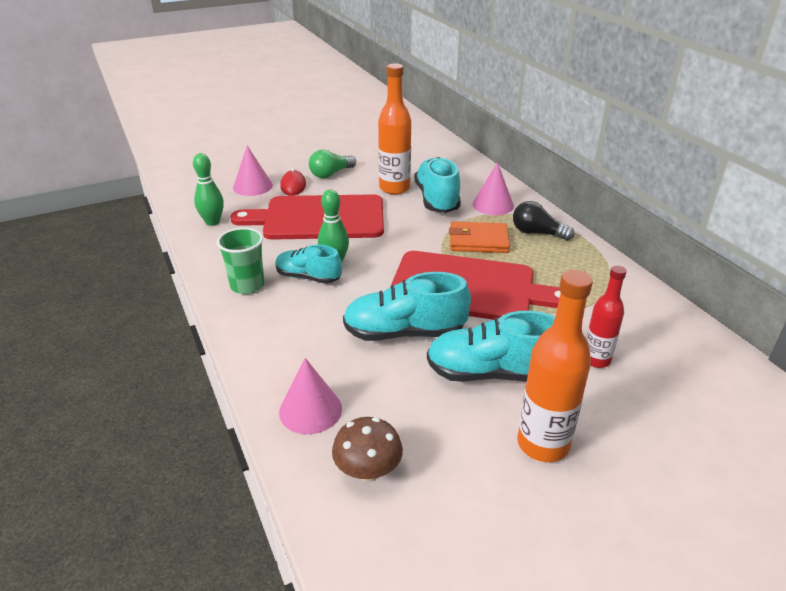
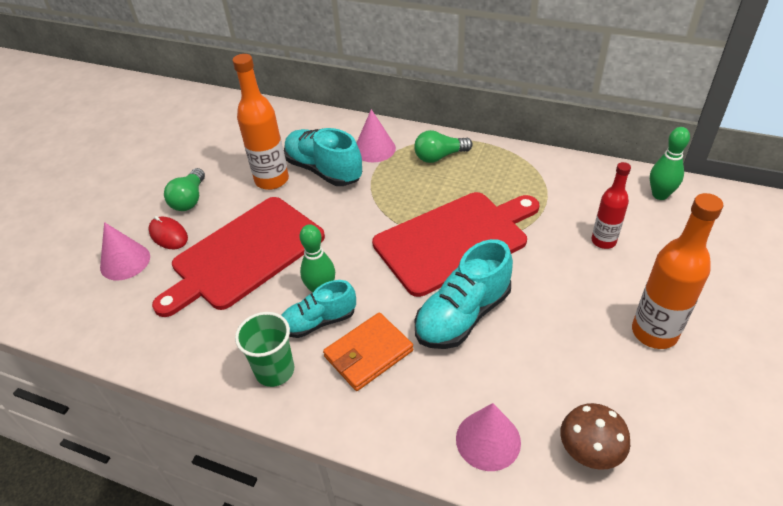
camera: 40 degrees left, 10 degrees up
(212, 222) = (139, 329): green bowling pin -> green bowling pin (660, 195)
(478, 241) = (407, 191): orange wallet -> orange wallet (368, 354)
(491, 373) = (560, 303): turquoise shoe -> none
(537, 233) = (439, 156): black light bulb -> green light bulb

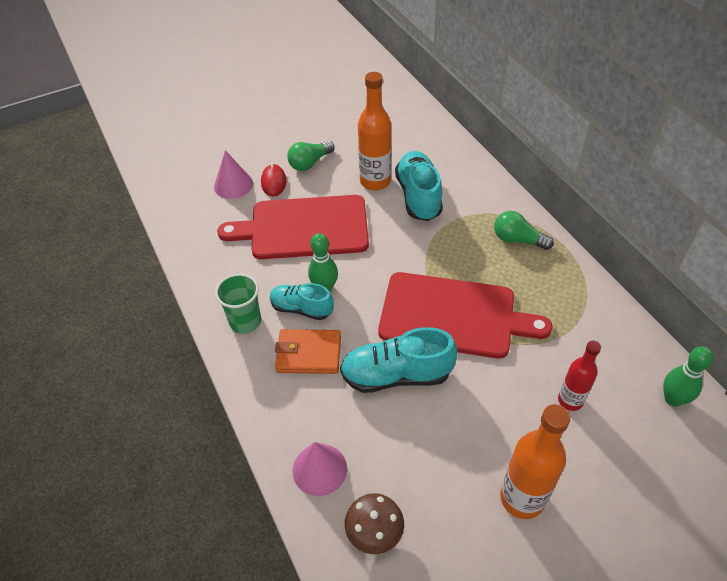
camera: 40 degrees right, 5 degrees up
(374, 149) = (474, 201): pink cone -> none

